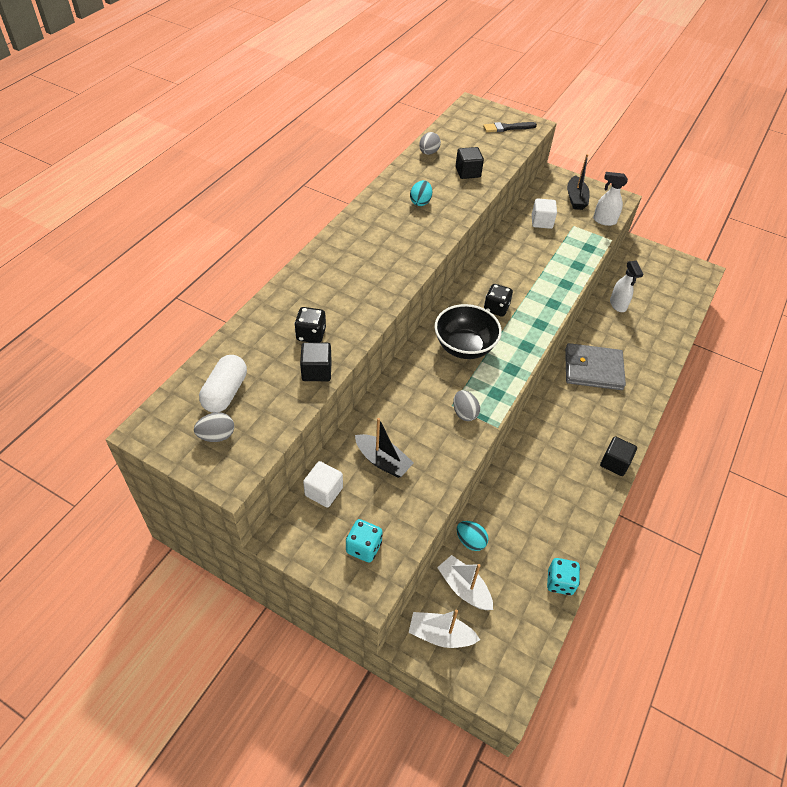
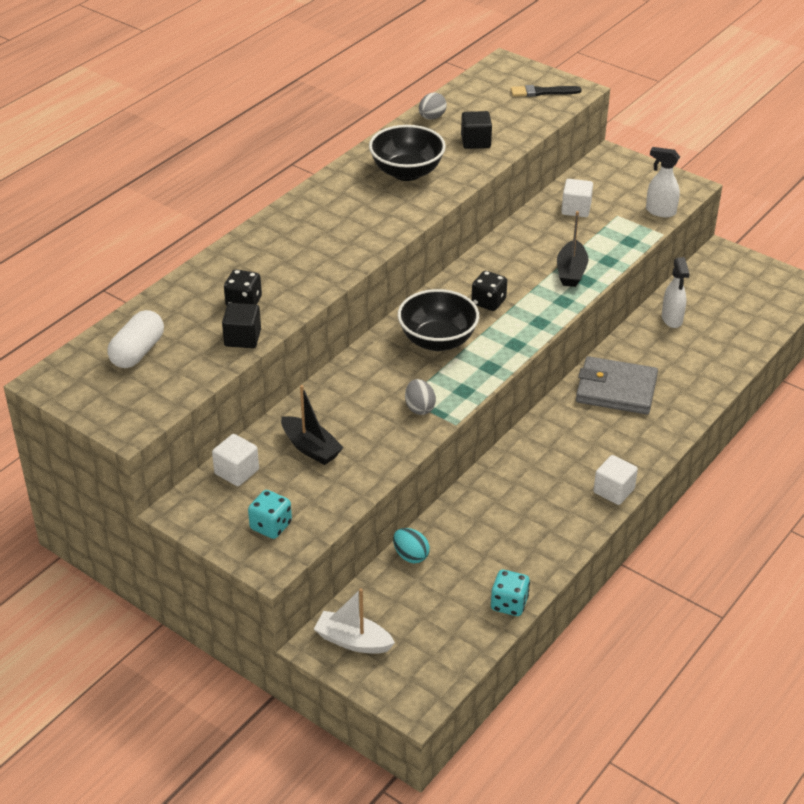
camera: 10 degrees right, 10 degrees down
(217, 436) = (121, 390): grey egg -> none
(420, 202) = (407, 172): turquoise egg -> black bowl
(464, 588) = (391, 600): white boat -> none
(576, 199) = (630, 184): black boat -> black boat (571, 272)
(614, 463) = (613, 491): black cube -> white cube

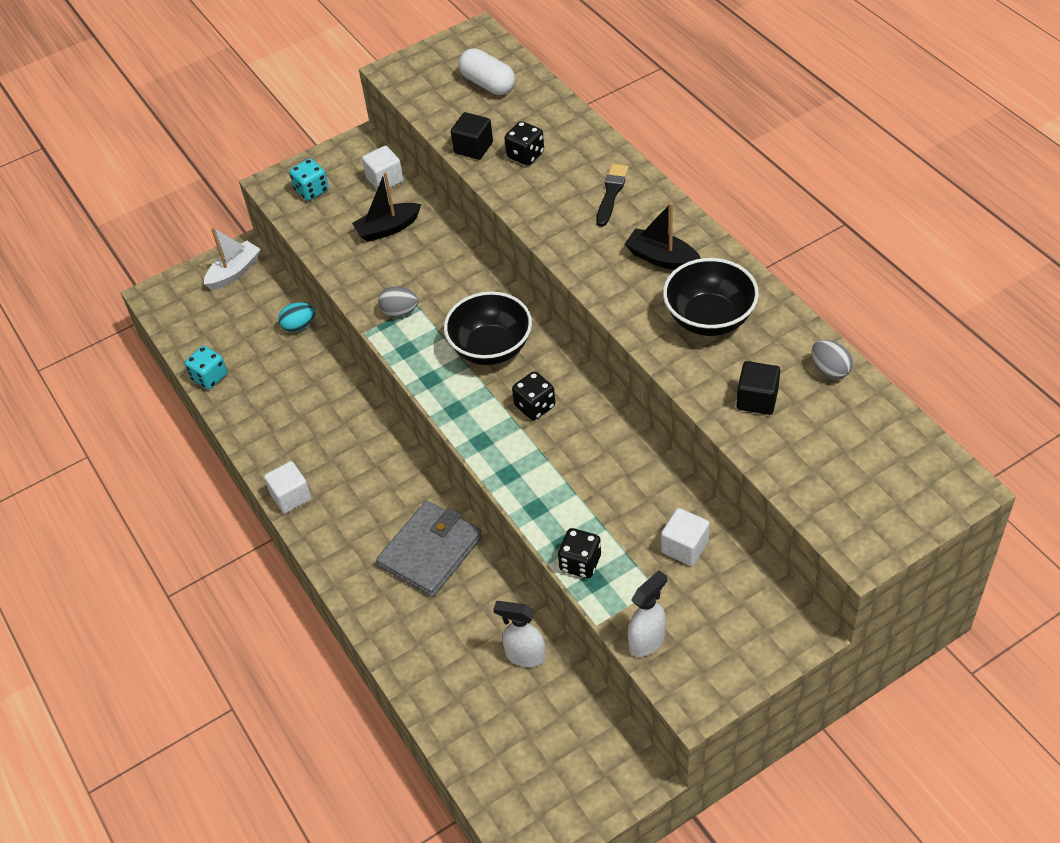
camera: 115 degrees right, 10 degrees up
(542, 92) = (865, 507): black brush -> black brush (611, 193)
(571, 272) = (558, 499): black boat -> black boat (662, 258)
(619, 250) = (580, 563): none -> black dice

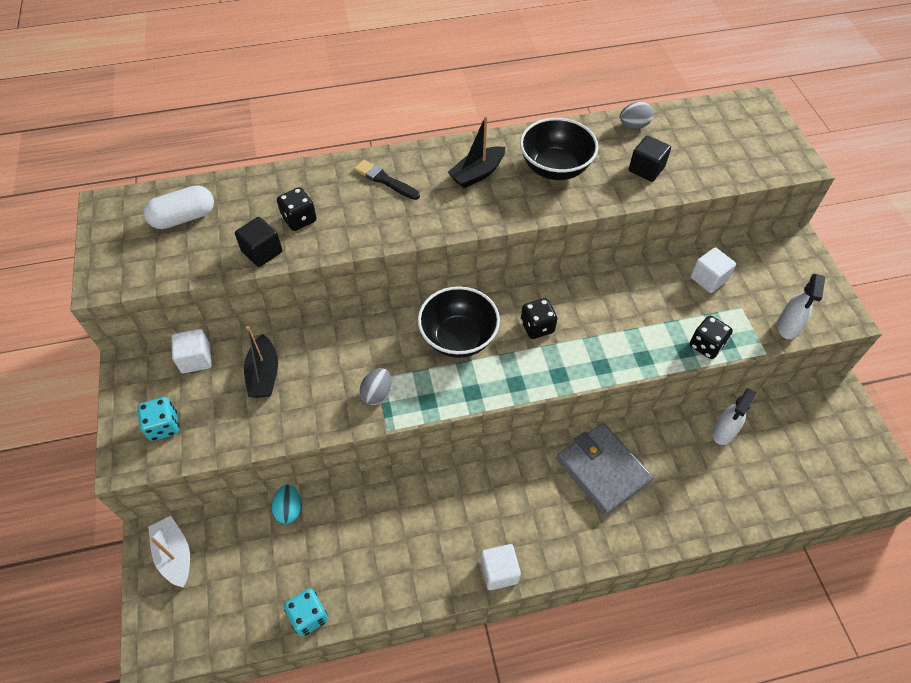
camera: 75 degrees left, 5 degrees up
(647, 641) = (787, 327): white spray bottle -> white spray bottle turned 135 degrees counterclockwise

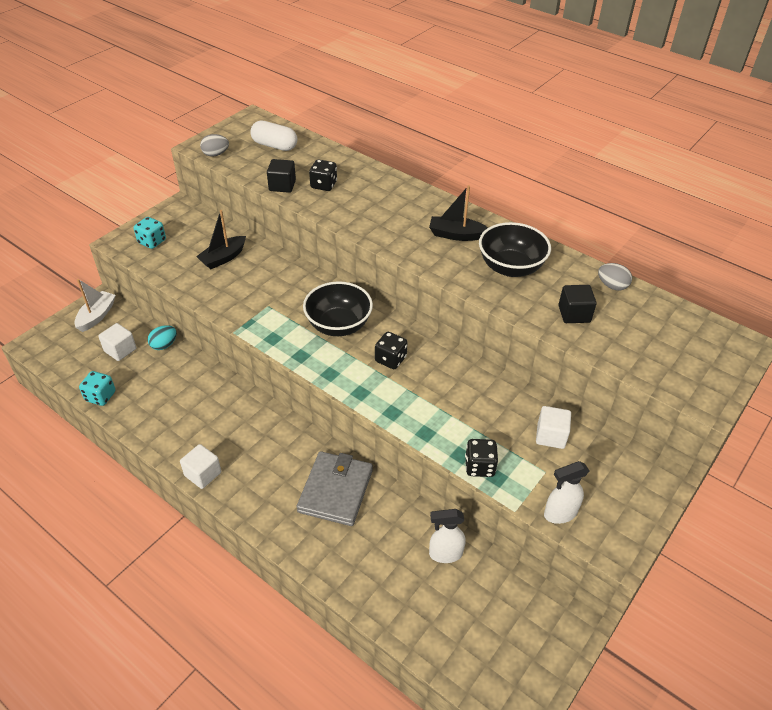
camera: 50 degrees right, 10 degrees down
(196, 359) = (208, 226): white cube -> white cube (120, 350)
(377, 394) = (256, 312): grey egg -> grey egg (215, 154)
(385, 180) = (398, 200): black brush -> none

